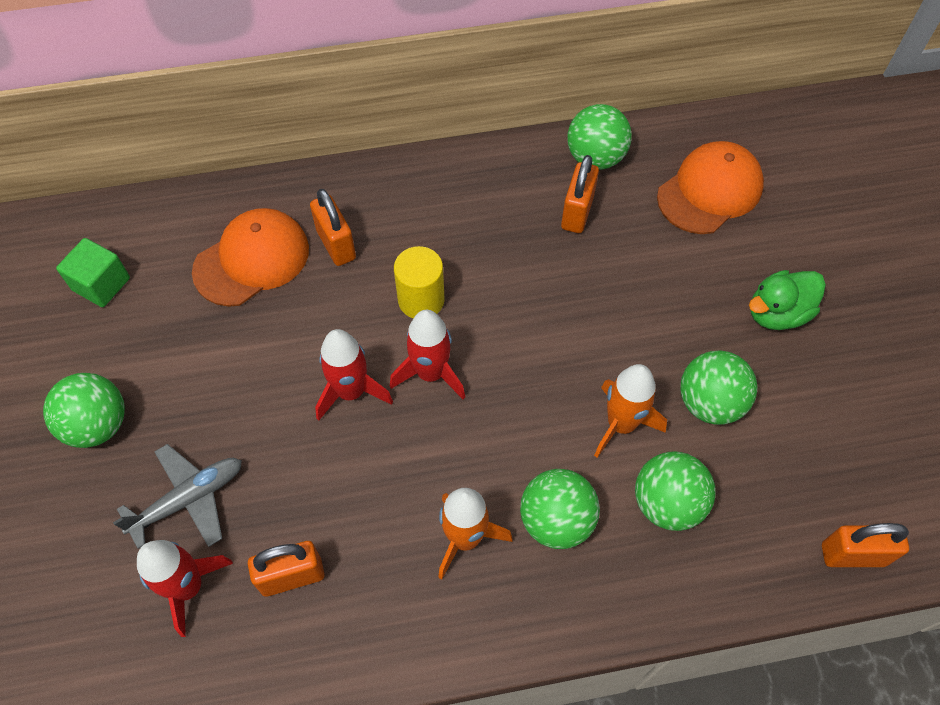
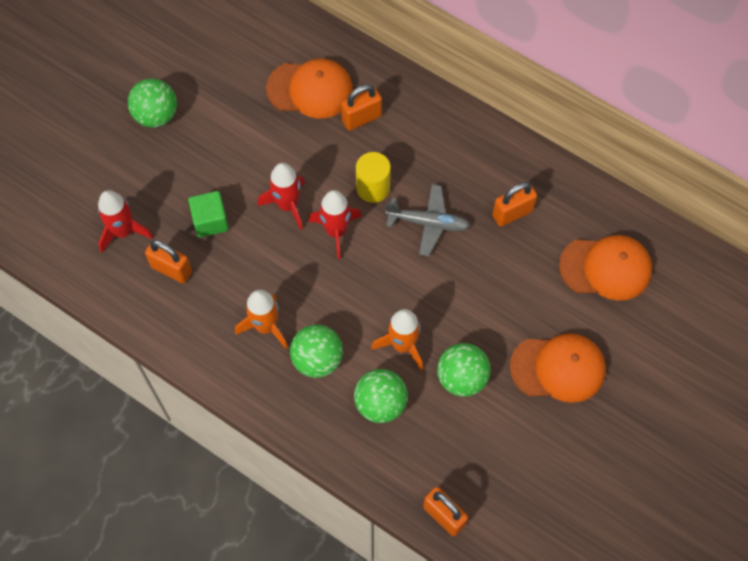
camera: 45 degrees right, 5 degrees up
(101, 284) = (225, 39): green cube -> green cube (210, 221)
(189, 499) = (162, 190): grey plane -> grey plane (428, 223)
(336, 245) = (361, 118): orange padlock -> orange padlock turned 45 degrees clockwise
(595, 158) = (561, 190): green ball -> none
(777, 313) = (558, 368): green duck -> orange cap

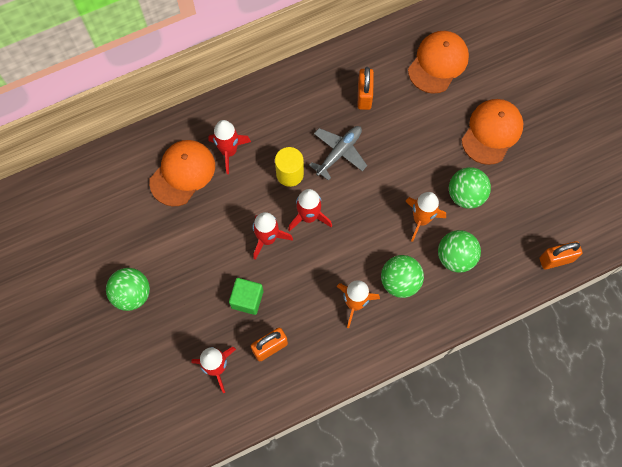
camera: 60 degrees left, 5 degrees up
(361, 118) = (229, 151): orange padlock -> red rocket

